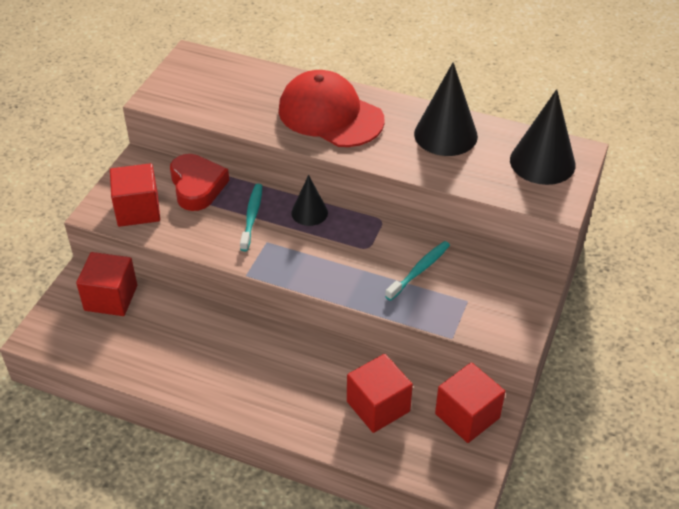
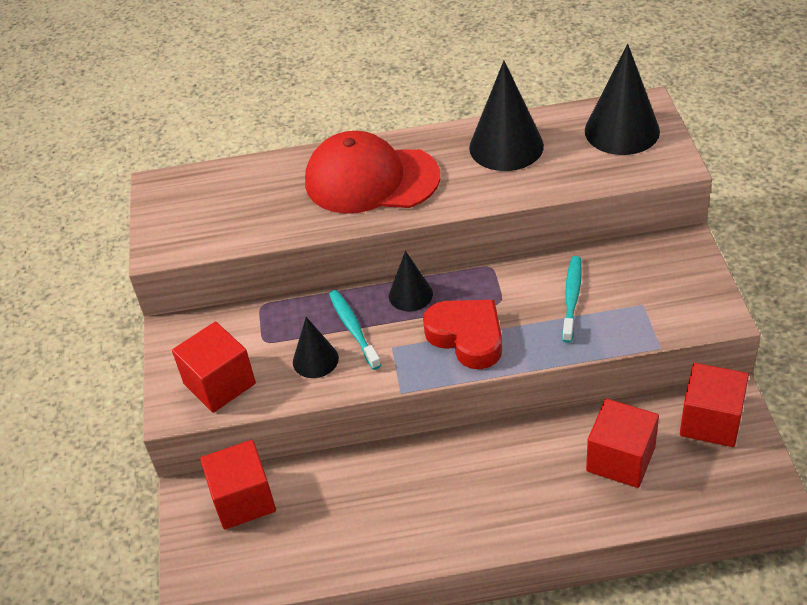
camera: 25 degrees left, 0 degrees up
(197, 186) = (265, 326): red heart -> red heart (467, 337)
(210, 225) = (315, 360): none -> black cone

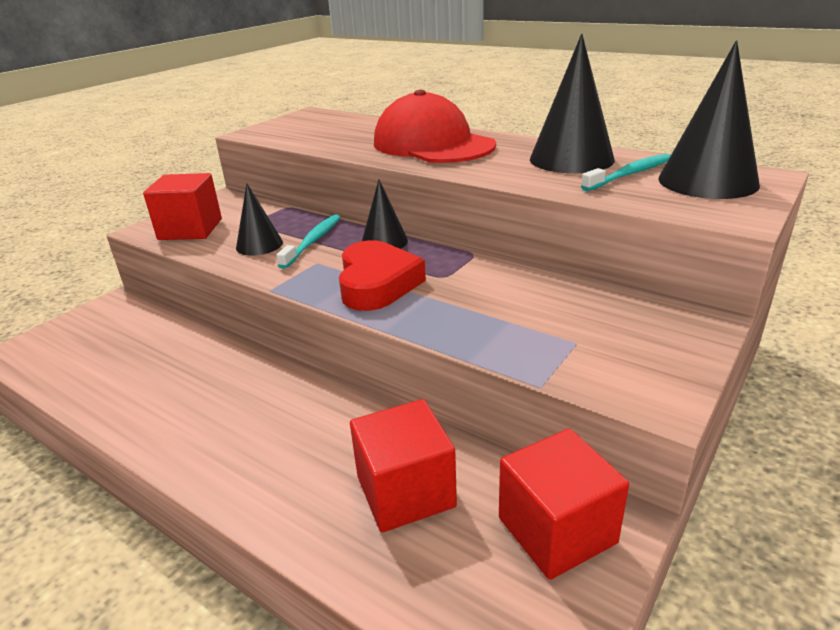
camera: 40 degrees right, 15 degrees down
(243, 499) = (129, 322): red cube -> none
(572, 298) = (509, 303): turquoise toothbrush -> turquoise toothbrush (630, 174)

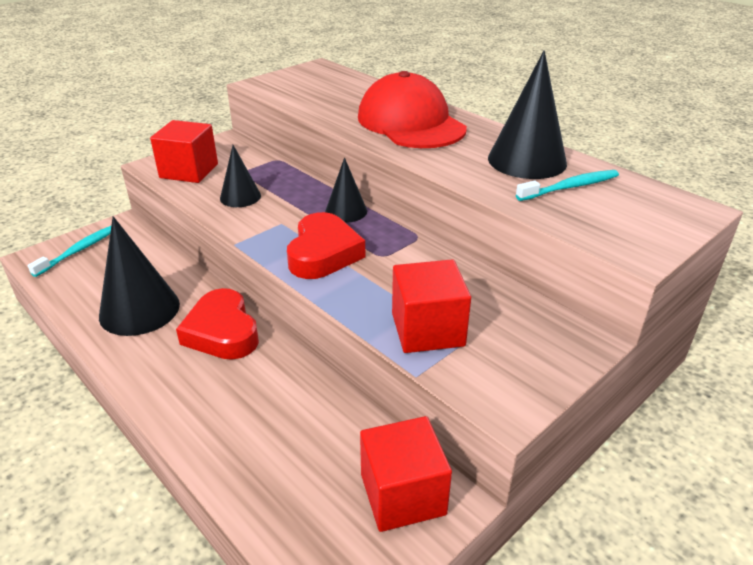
camera: 10 degrees right, 5 degrees up
(272, 392) = (222, 332): none -> red heart
(313, 241) = (286, 200): turquoise toothbrush -> turquoise toothbrush (79, 250)
(405, 491) = (297, 438): red cube -> red cube (427, 329)
(707, 181) = (637, 207): black cone -> black cone (139, 310)

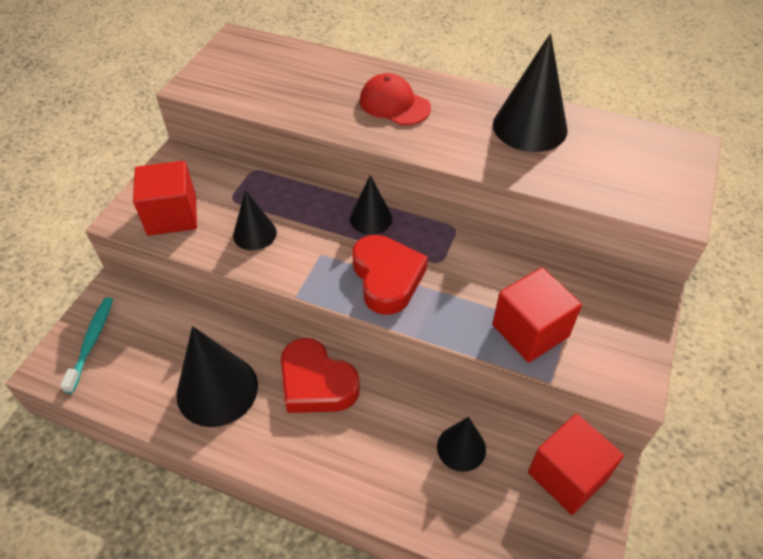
camera: 25 degrees left, 15 degrees up
(311, 428) = (461, 448): none -> black cone
(411, 123) = (394, 104): red cap -> red cap, size x0.58
(570, 187) = (584, 151): turquoise toothbrush -> none

